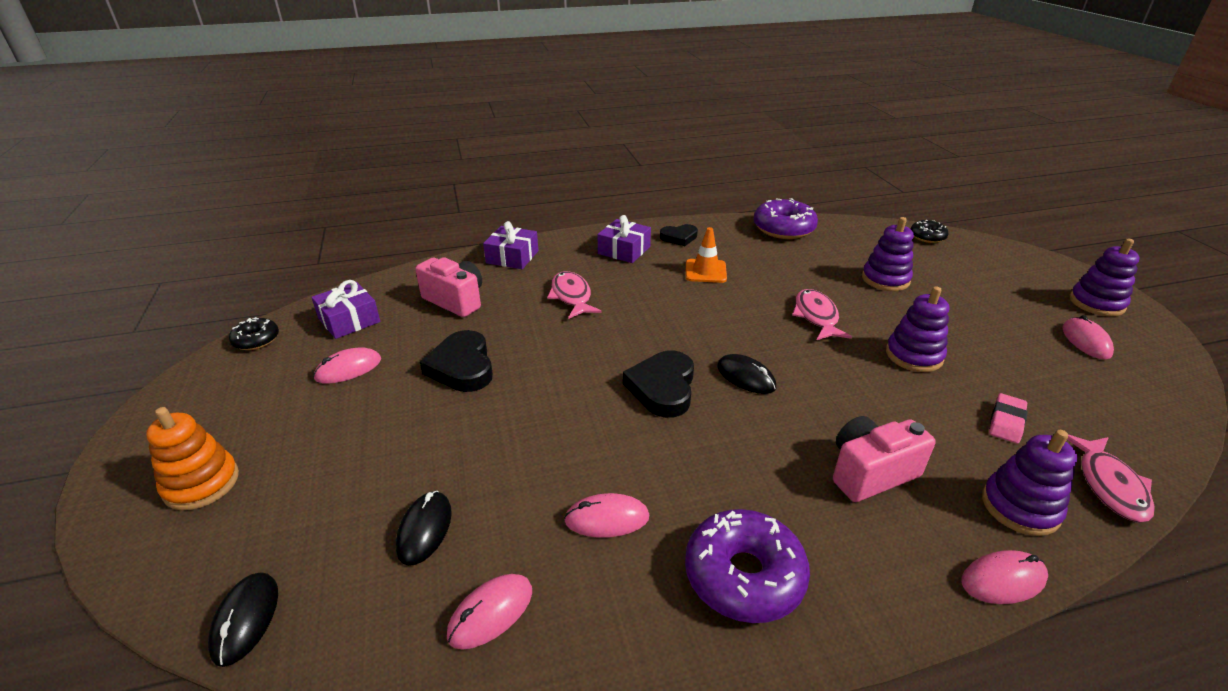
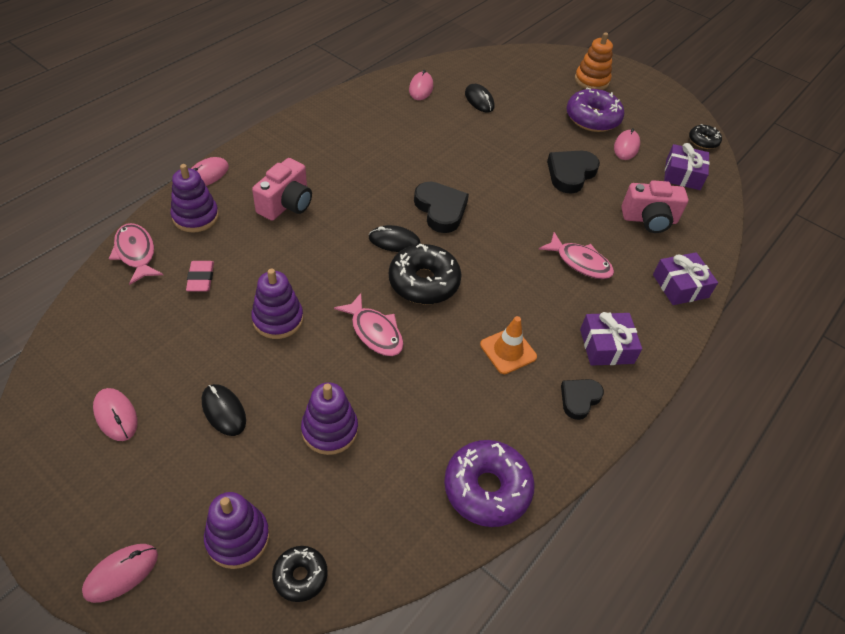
camera: 140 degrees right, 15 degrees up
(245, 619) = (502, 58): black mouse -> black mouse (224, 411)
(462, 367) = (570, 174): black heart -> black heart turned 90 degrees counterclockwise
(607, 518) = (407, 132): pink mouse -> pink mouse (121, 573)
(741, 333) = (424, 282): none -> black donut
(744, 575) = (330, 133): purple donut -> purple donut (592, 118)
(1096, 303) = (85, 503): purple stacking toy -> purple stacking toy (238, 538)

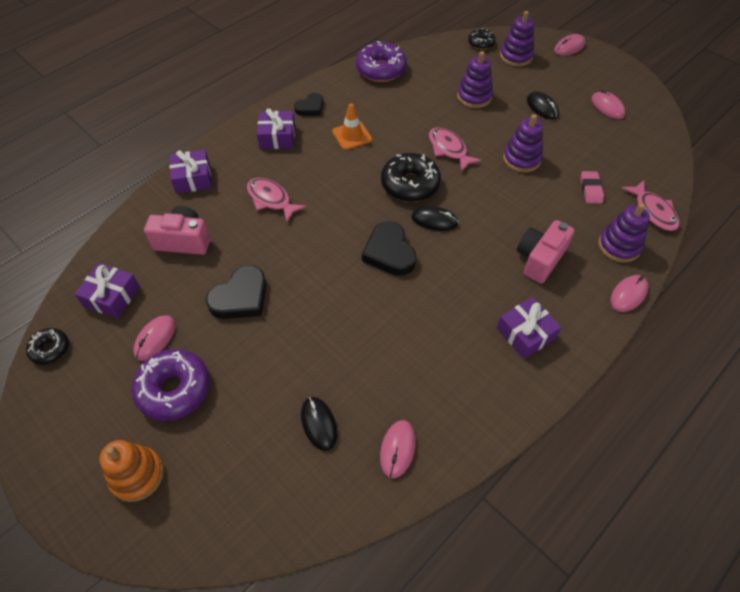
camera: 170 degrees left, 5 degrees up
(314, 148) = (525, 333): none -> purple gift

